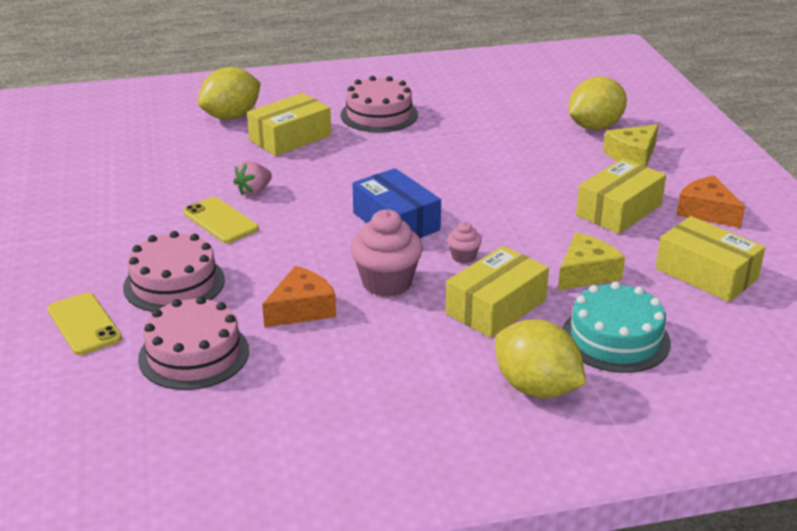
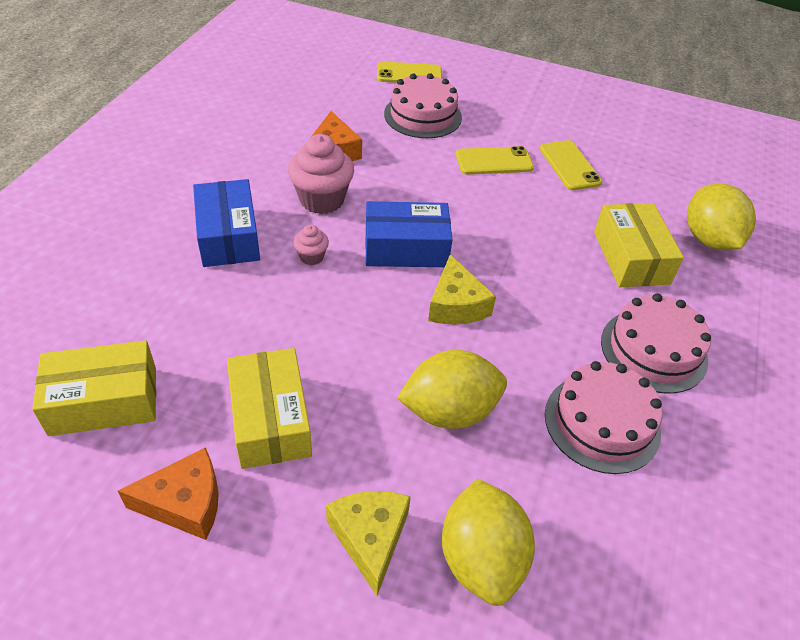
camera: 120 degrees right, 15 degrees up
(186, 186) = (569, 166): none -> yellow phone
(194, 354) = (333, 97): pink cake -> pink cake (602, 422)
(254, 191) = (531, 194): pink strawberry -> none
(496, 307) = (228, 236): yellow box -> blue box
(536, 388) = (127, 204): yellow lemon -> yellow lemon (449, 411)
(586, 273) = (205, 315): yellow cheese -> yellow cheese (456, 305)
(615, 338) = (115, 274): turquoise cake -> none

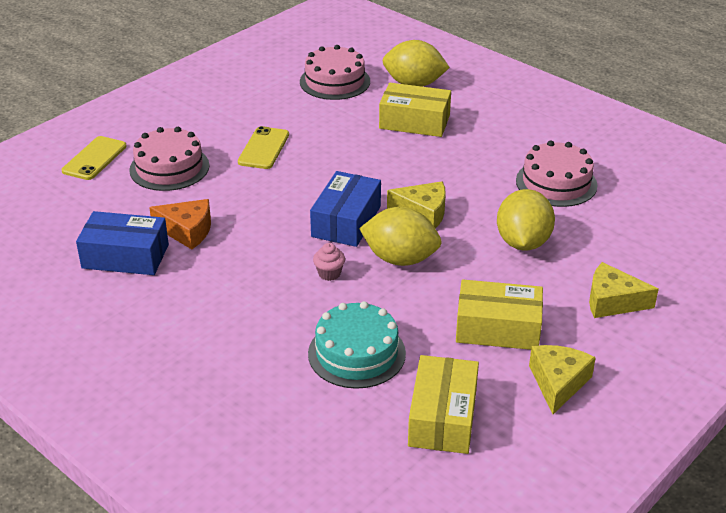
camera: 65 degrees left, 10 degrees down
(185, 503) = (558, 383): orange cheese -> yellow cheese
(191, 307) = (356, 353): none -> turquoise cake
(228, 236) = (273, 317): blue box -> blue box (125, 256)
(322, 200) = (256, 253): pink cupcake -> none
(481, 558) = (640, 259): yellow lemon -> yellow lemon (400, 259)
(569, 166) = (294, 114): yellow phone -> none
(653, 350) = (505, 143): pink cake -> pink cake (335, 81)

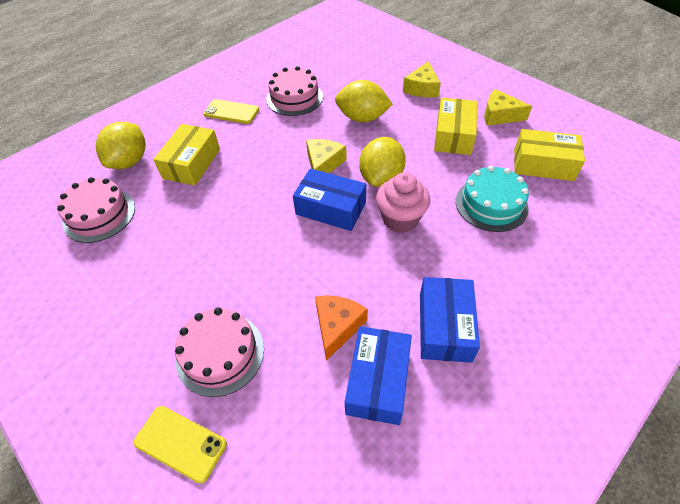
camera: 85 degrees left, 15 degrees up
(177, 301) = (444, 326): none -> blue box
(264, 148) = (204, 269): yellow phone -> yellow phone (231, 112)
(329, 273) = (400, 219): pink cupcake -> pink cupcake, size x2.00

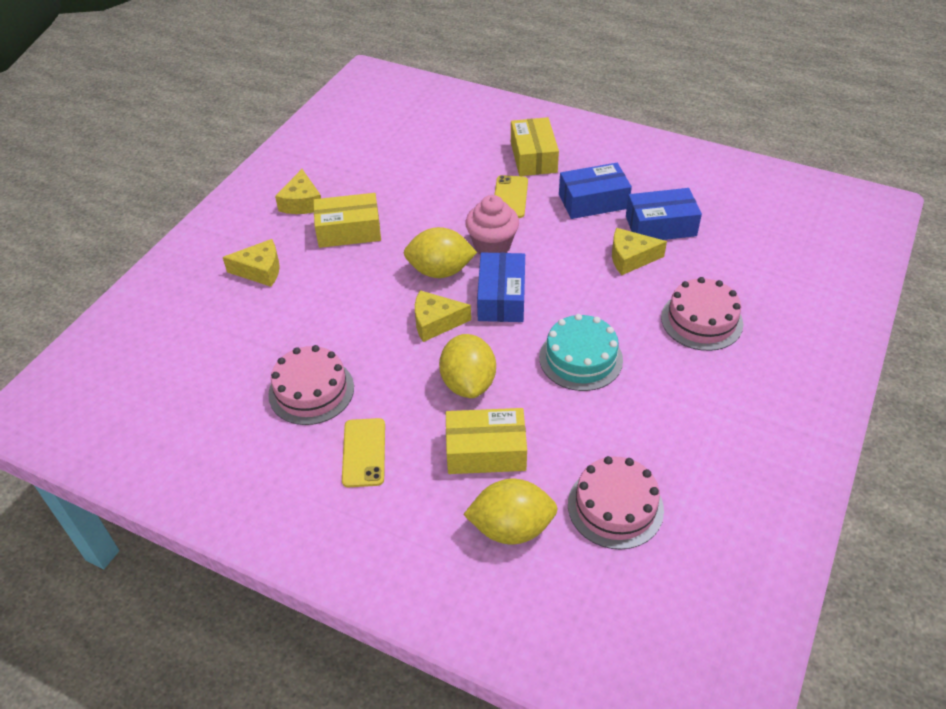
camera: 110 degrees left, 5 degrees down
(180, 443) = (781, 315): yellow phone -> yellow phone (510, 197)
(337, 326) = (630, 258): orange cheese -> yellow cheese
(362, 118) = (338, 310): yellow lemon -> yellow lemon (468, 383)
(491, 204) = (445, 193): turquoise cake -> turquoise cake (580, 358)
(543, 164) = (375, 168): yellow box -> yellow box (533, 157)

